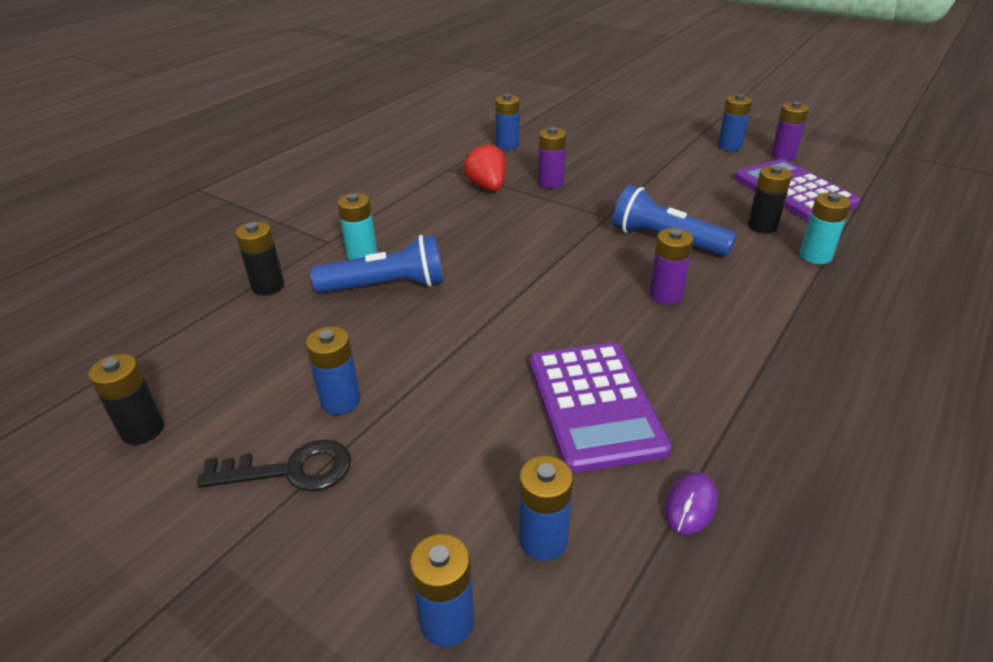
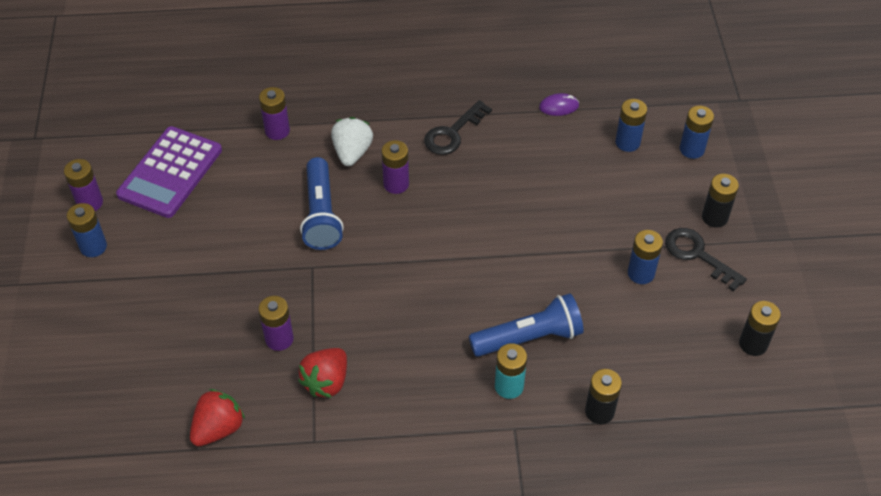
camera: 130 degrees left, 15 degrees up
(386, 286) = (528, 338): blue flashlight -> blue flashlight turned 120 degrees clockwise
(507, 145) = (218, 428): blue battery -> red strawberry
(594, 405) = (531, 167): purple calculator -> none
(716, 370) = (453, 133): none -> black key
(741, 287) = (352, 152): none -> white strawberry
(762, 226) = (252, 171): black battery -> black battery (714, 217)
(815, 256) = (277, 131): turquoise battery -> purple battery

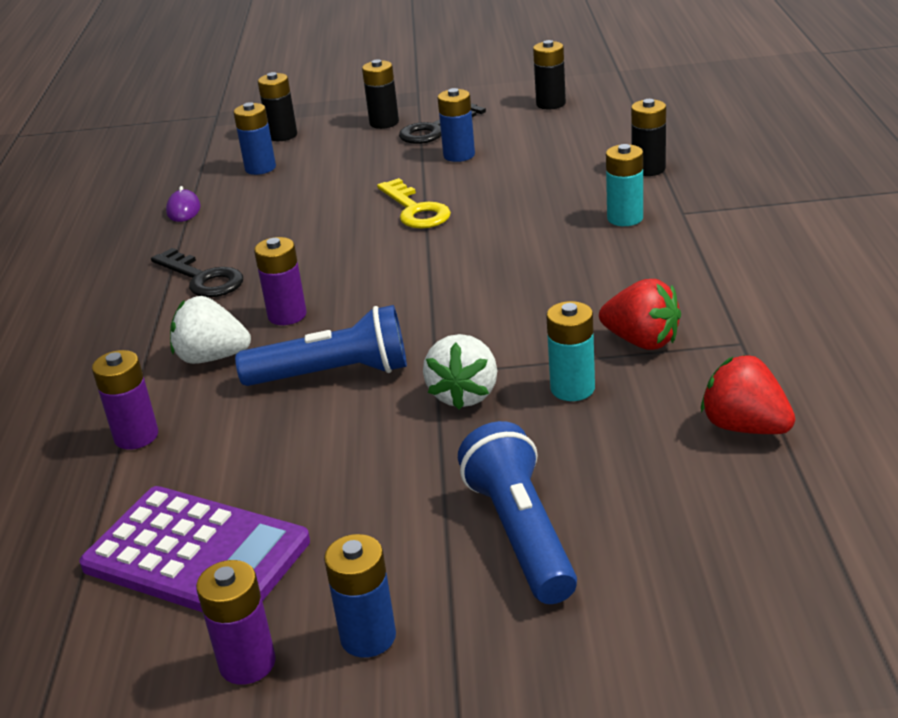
camera: 85 degrees left, 20 degrees down
(279, 339) = (572, 389): purple battery -> turquoise battery
(285, 282) = (464, 395): none -> white strawberry
(528, 338) = (553, 210): blue flashlight -> blue flashlight (521, 534)
(540, 247) = (415, 210): none -> yellow key
(692, 149) = (282, 135): blue battery -> black battery

